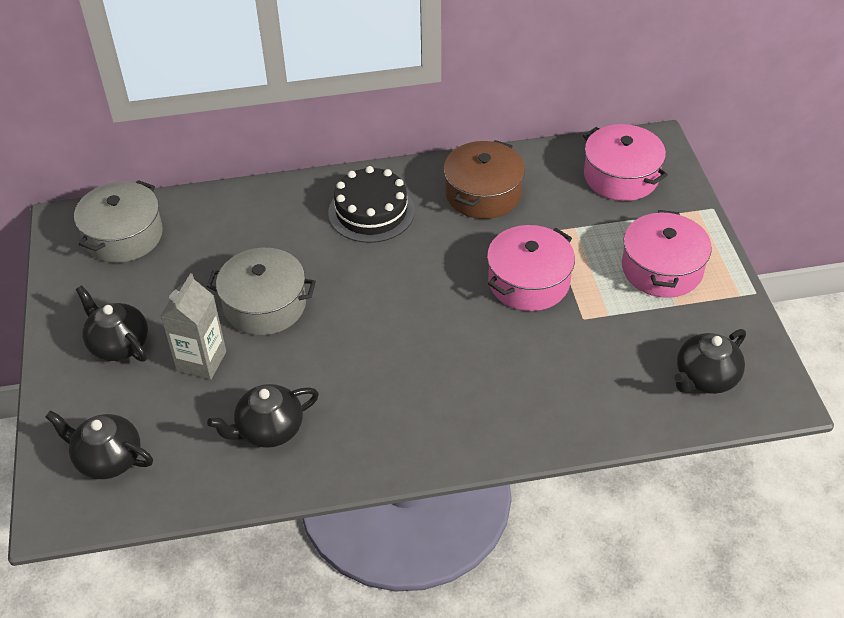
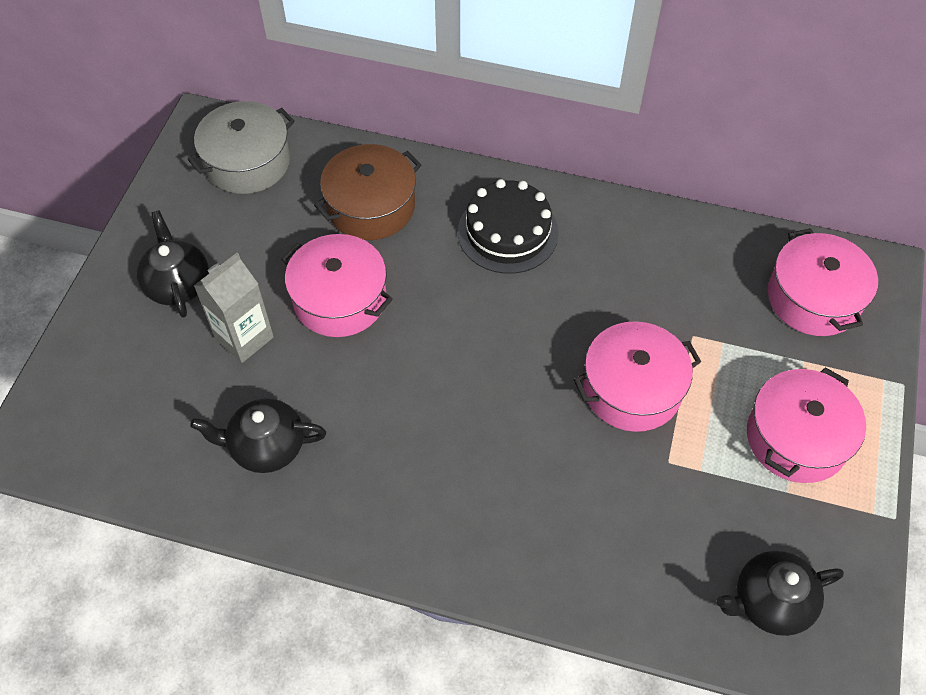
camera: 25 degrees right, 10 degrees up
(107, 459) = (101, 408): black teapot -> none
(265, 305) = (340, 299): grey pot -> pink pot
(483, 194) = (641, 258): brown pot -> brown pot (371, 206)

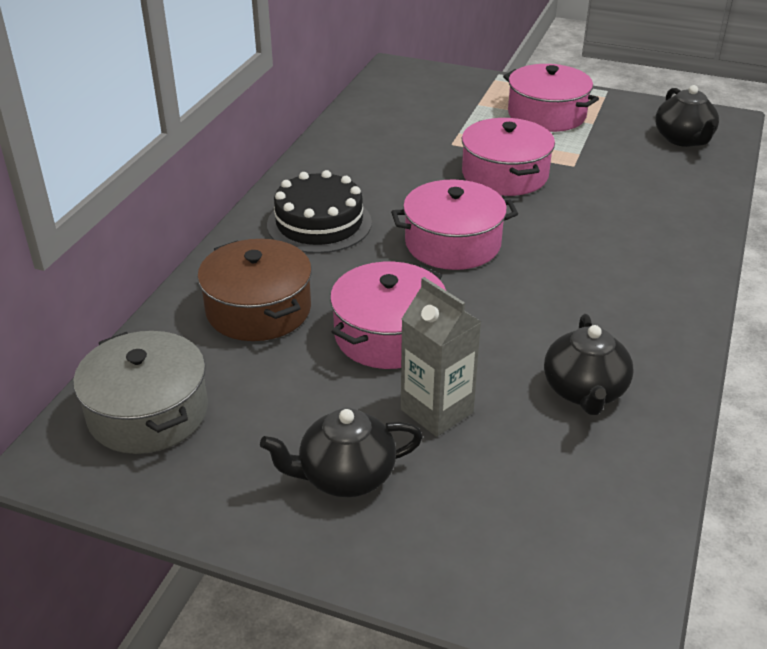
camera: 85 degrees left, 20 degrees down
(813, 298) = (419, 94): pink pot -> pink pot (453, 243)

